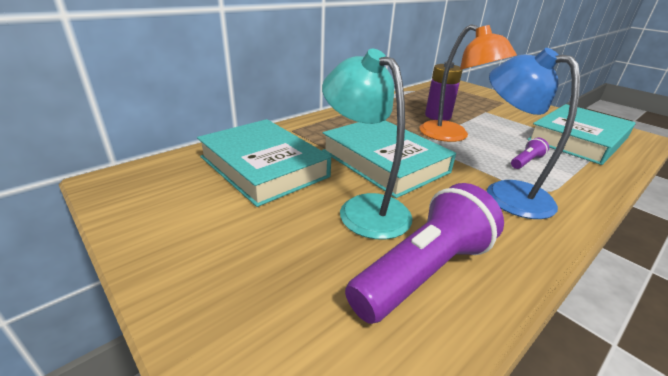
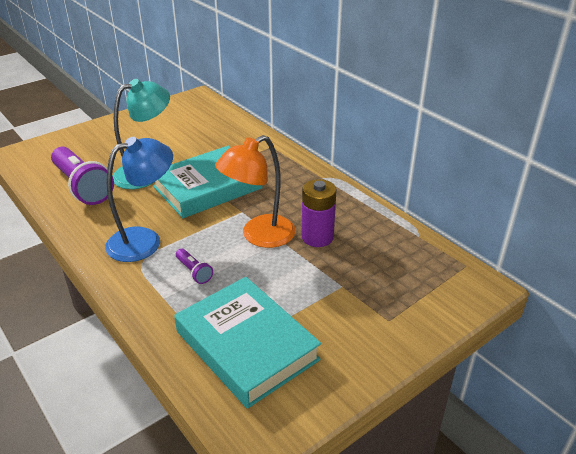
camera: 95 degrees right, 5 degrees up
(263, 166) = (207, 138): turquoise book -> none

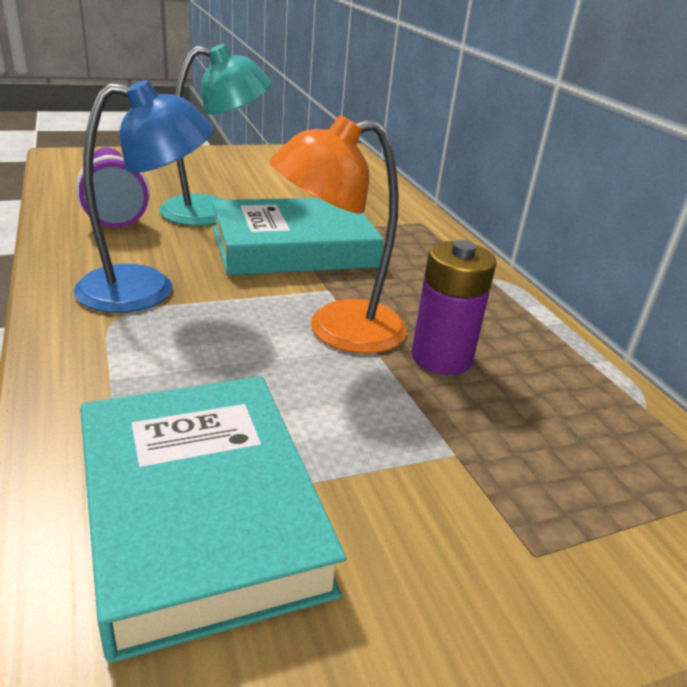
camera: 15 degrees right, 5 degrees down
(194, 272) = (191, 353): purple flashlight -> none

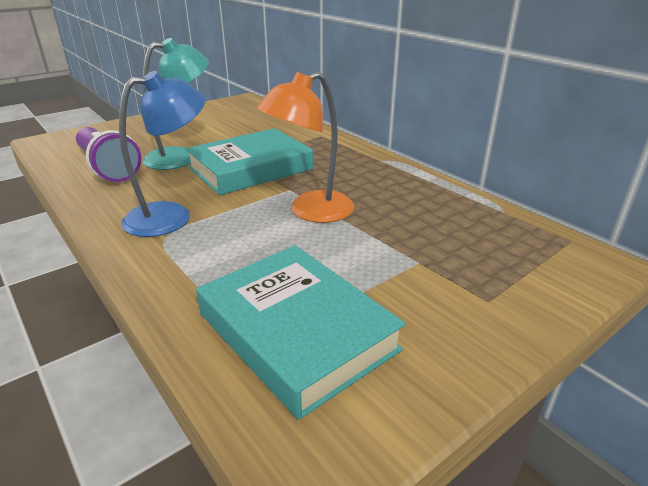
camera: 15 degrees left, 0 degrees up
(441, 358) = (381, 213): purple battery -> none

